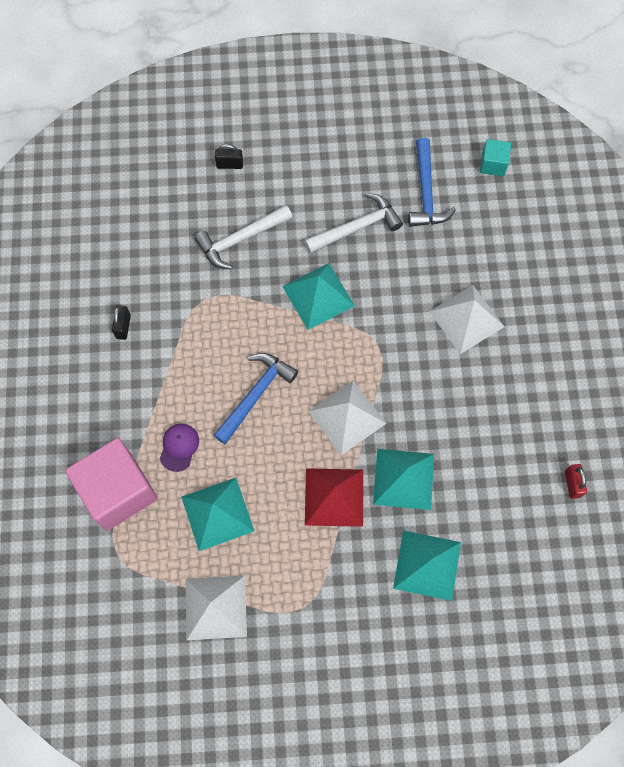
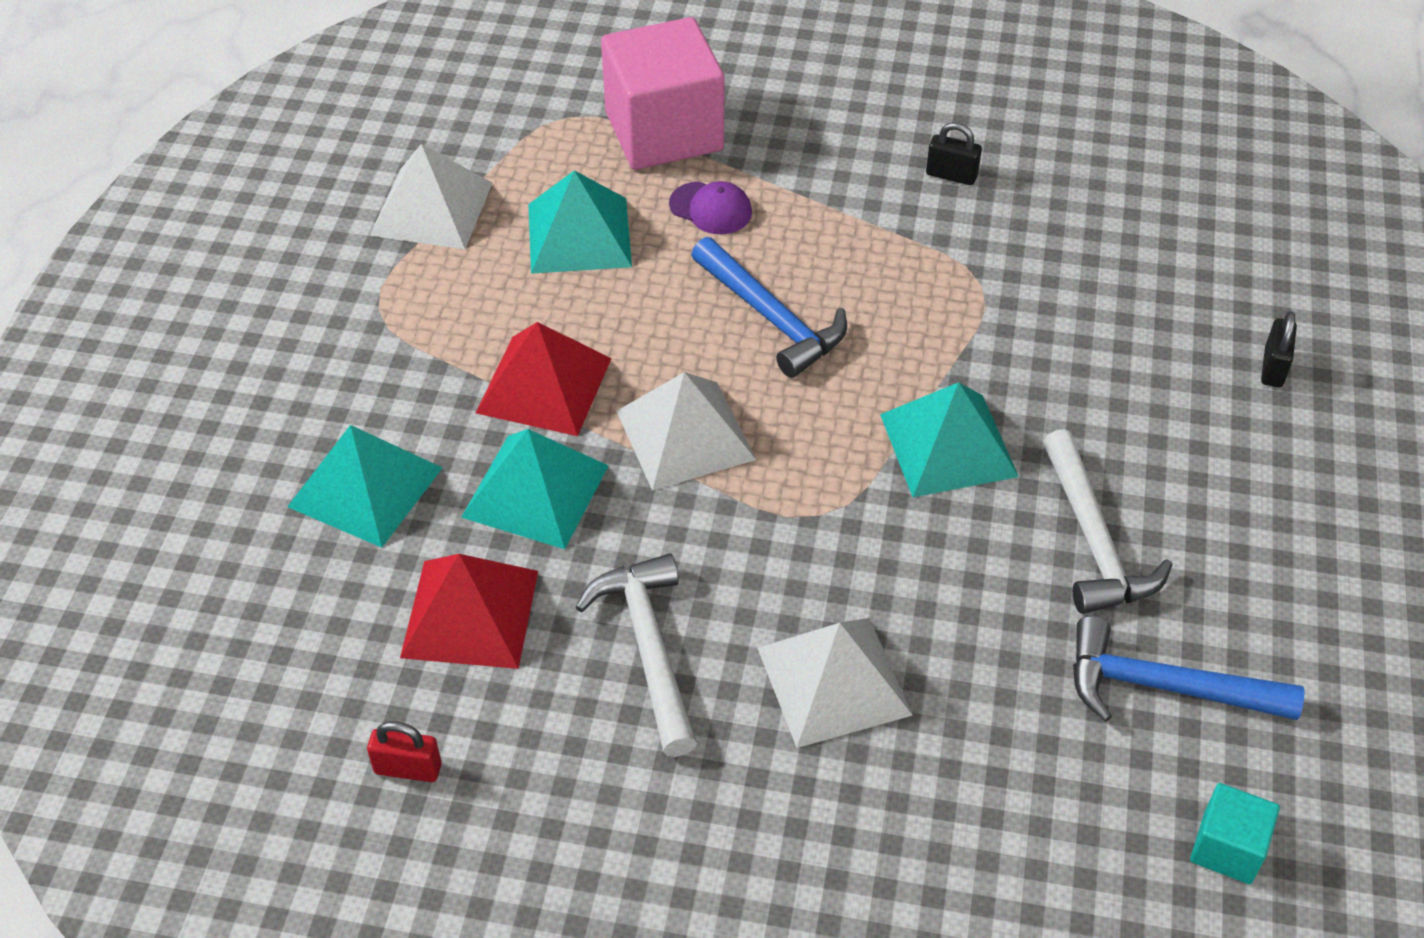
camera: 105 degrees right, 20 degrees down
(240, 239) = (1097, 354): white hammer -> white hammer (649, 649)
(484, 485) = (470, 613): none -> red pyramid

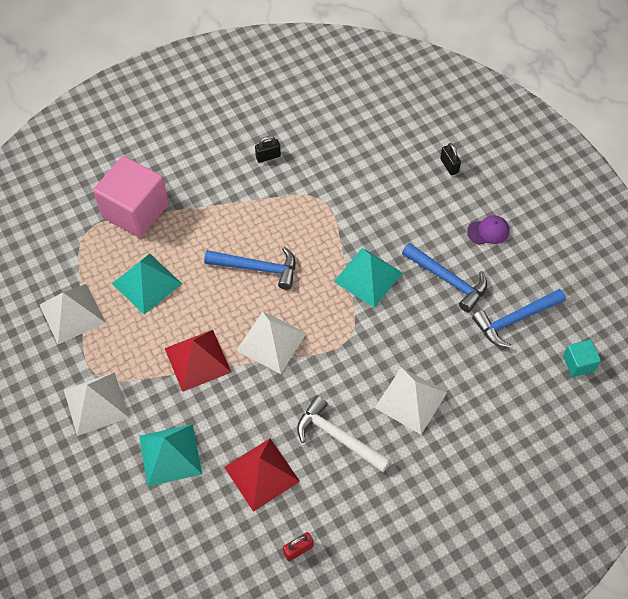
camera: 40 degrees left, 10 degrees up
(338, 345) = (96, 403): none -> white pyramid
(535, 491) = (237, 406): turquoise pyramid -> none
(711, 208) = (188, 235): purple cap -> purple cap (488, 231)
(1093, 540) = (448, 280): white hammer -> blue hammer

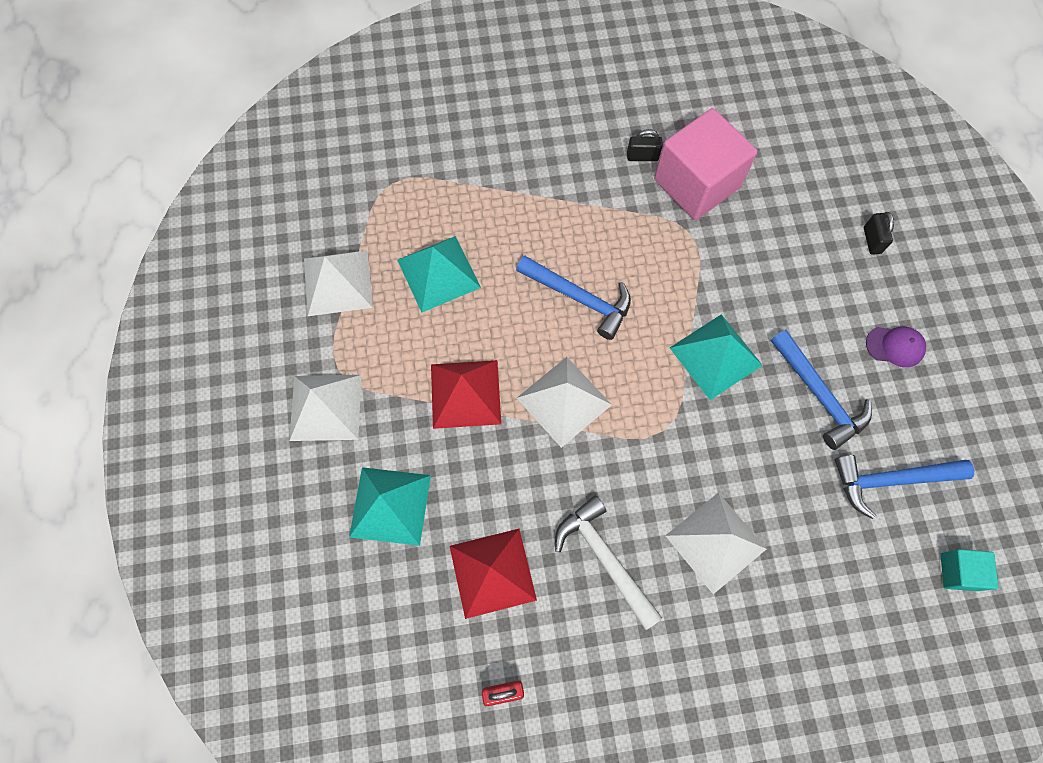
camera: 20 degrees right, 10 degrees up
(135, 211) = (457, 176): pink cube -> pink cube (696, 183)

